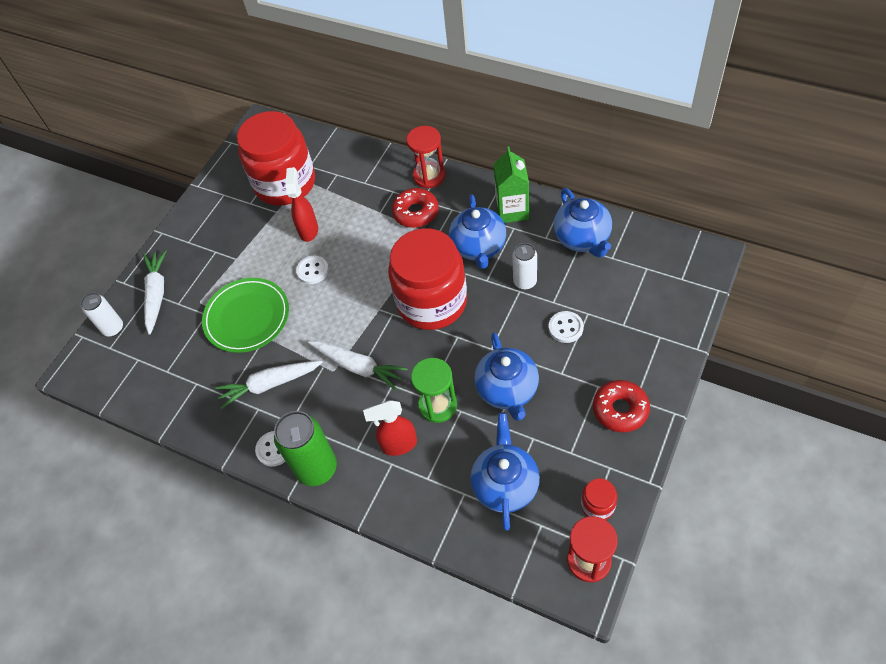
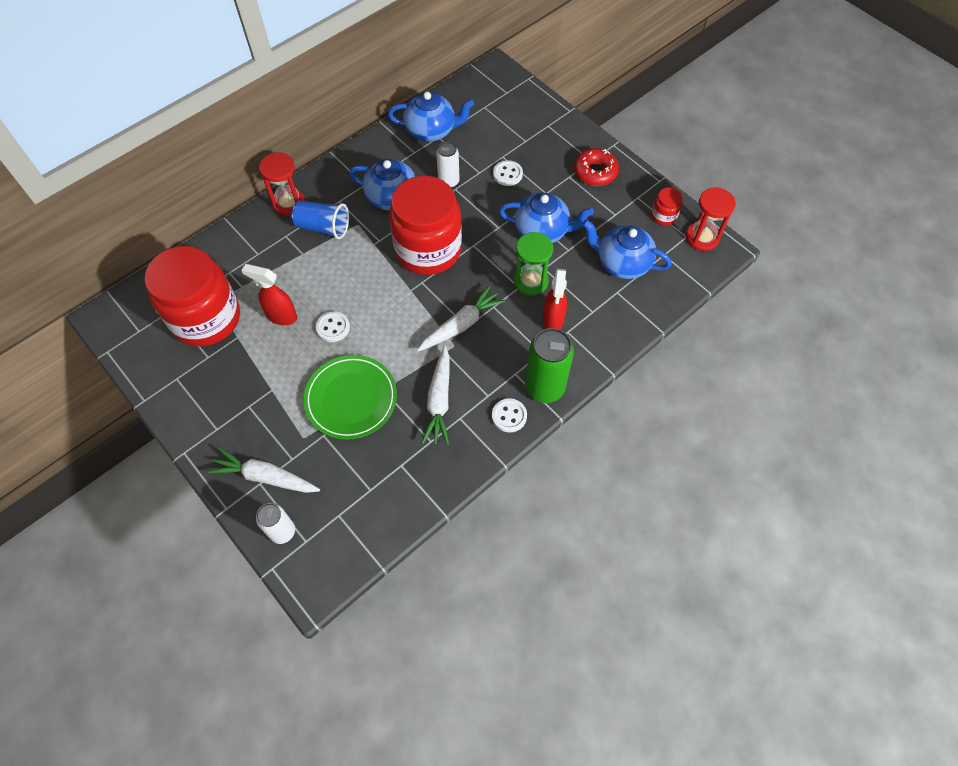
camera: 75 degrees left, 5 degrees up
(416, 212) = (323, 227): red donut -> blue cup
(512, 210) = (371, 162): green carton -> none

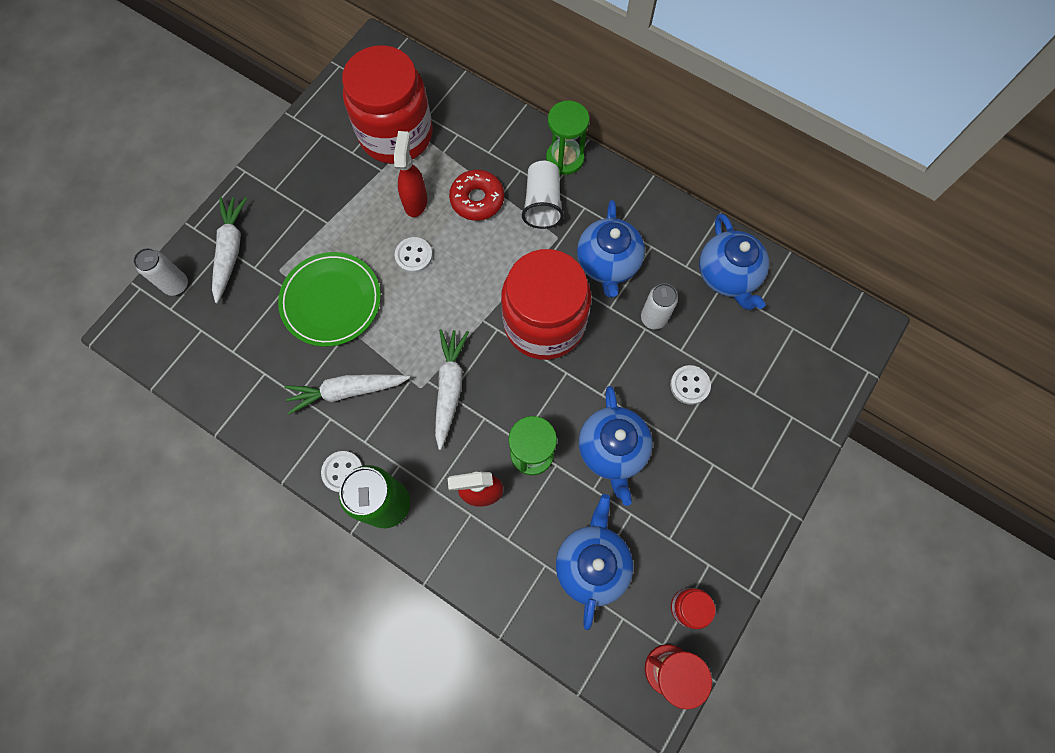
camera: 75 degrees right, 10 degrees up
(289, 203) = (565, 158): red hourglass -> green hourglass
(323, 227) = (542, 203): blue cup -> white cup
(461, 325) = (449, 388): white carrot -> white carrot turned 120 degrees counterclockwise
(595, 172) = (733, 498): red donut -> red donut (477, 200)

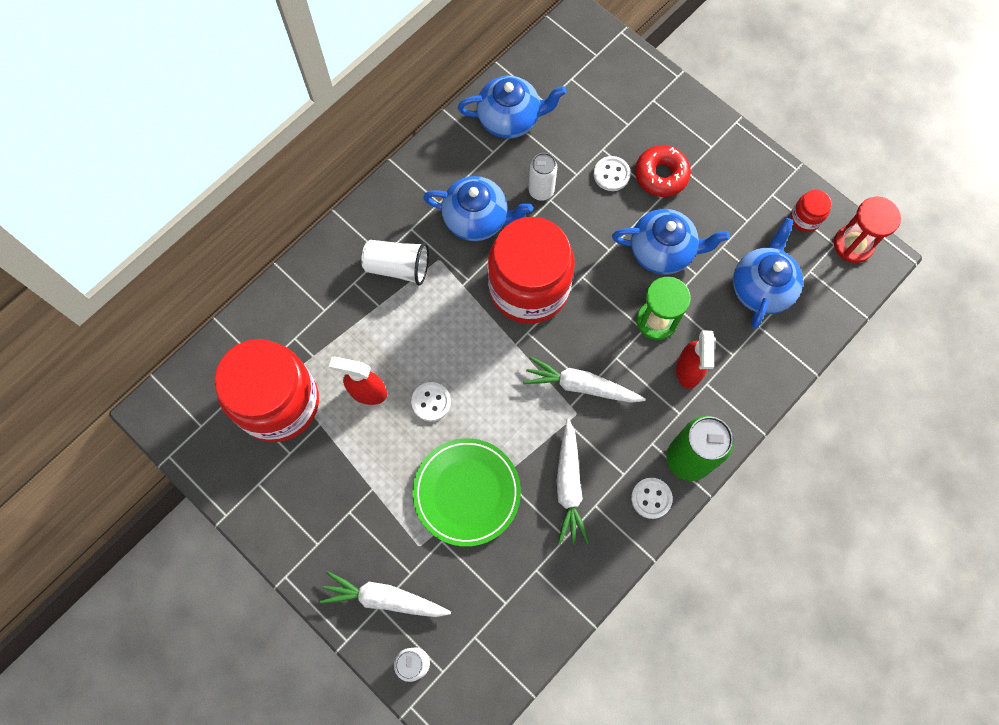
camera: 80 degrees left, 0 degrees up
(477, 200) = (379, 329): red donut -> red donut (661, 175)
(565, 158) = (350, 237): green hourglass -> none
(592, 563) = (761, 287): blue teapot -> blue teapot turned 90 degrees clockwise

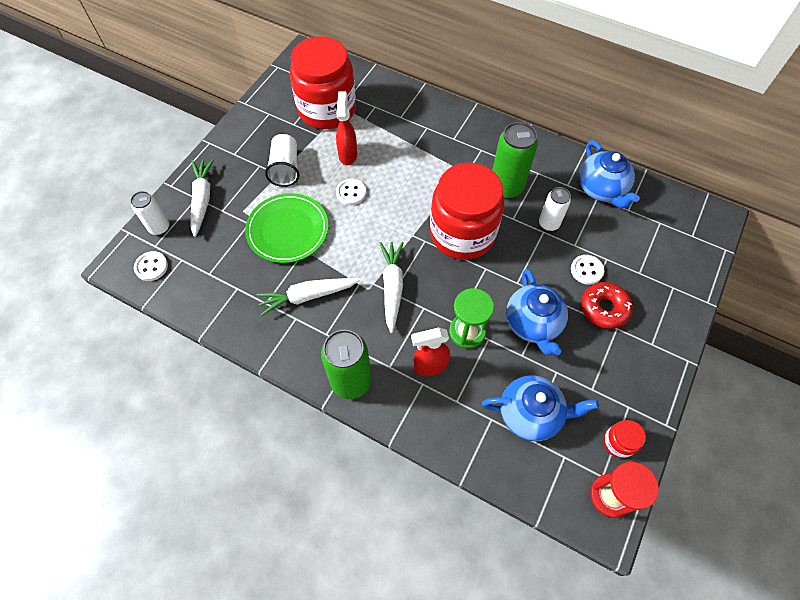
camera: 75 degrees right, 10 degrees down
(398, 267) = (448, 149): white cup -> white cup (285, 169)
(477, 219) = (506, 187): blue teapot -> green can
(651, 498) = (310, 359): white button -> white button (151, 267)

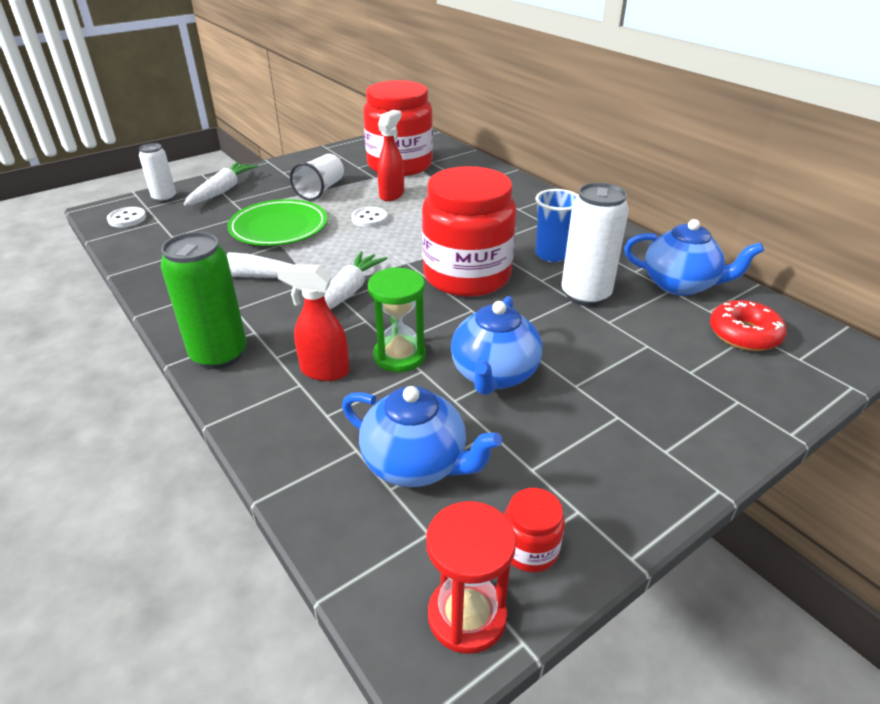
camera: 25 degrees right, 25 degrees down
(506, 187) = (552, 255): green can -> blue cup
(548, 224) = (585, 295): white can -> white can, size x1.65
(586, 270) = (610, 348): white button -> none
(601, 189) = (680, 285): blue teapot -> blue teapot turned 75 degrees counterclockwise
(604, 308) = (610, 390): red donut -> red donut (744, 334)

